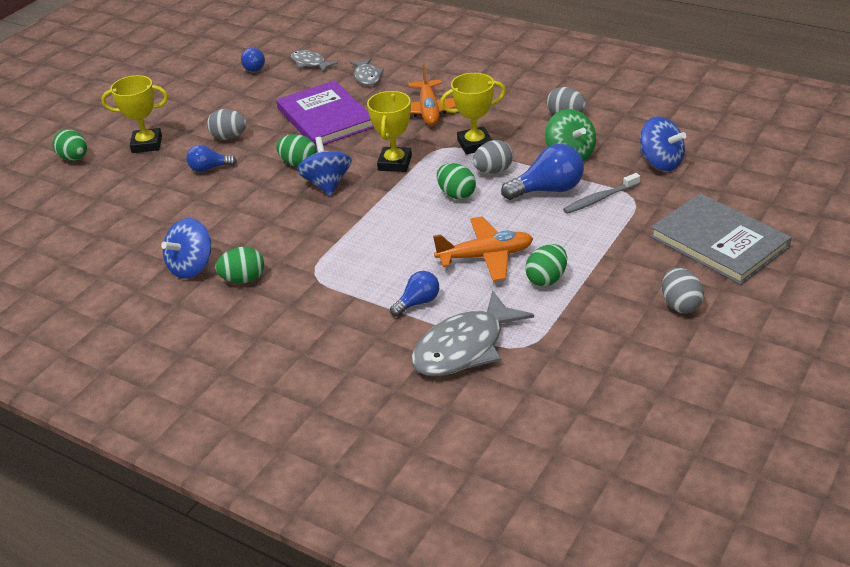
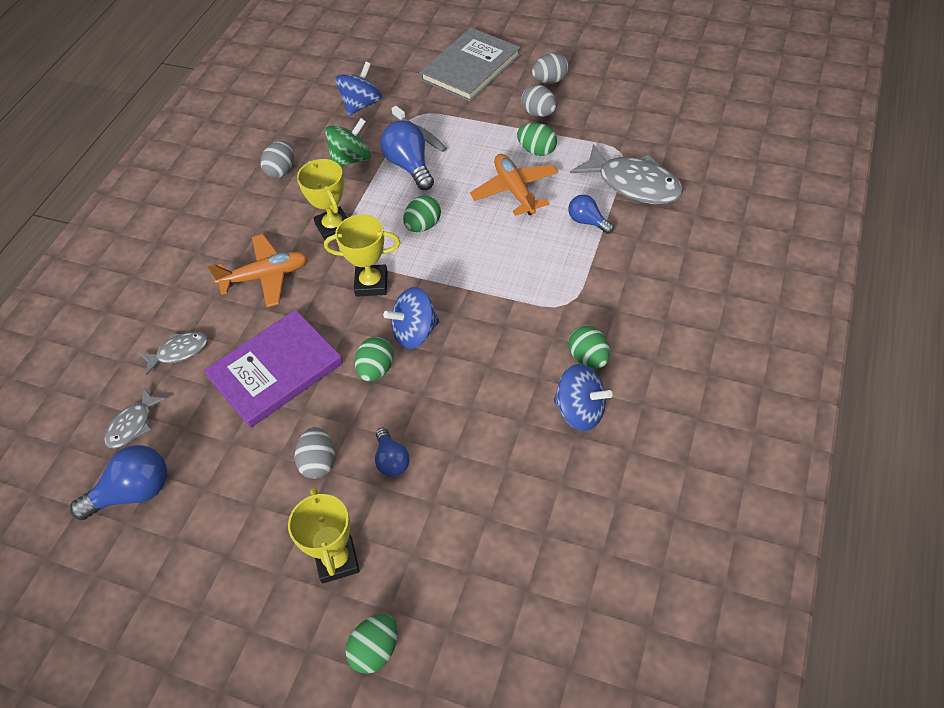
camera: 100 degrees left, 15 degrees up
(254, 67) = (133, 492): blue light bulb -> blue light bulb, size x1.65
(493, 171) = (381, 207): grey egg -> grey egg (539, 113)

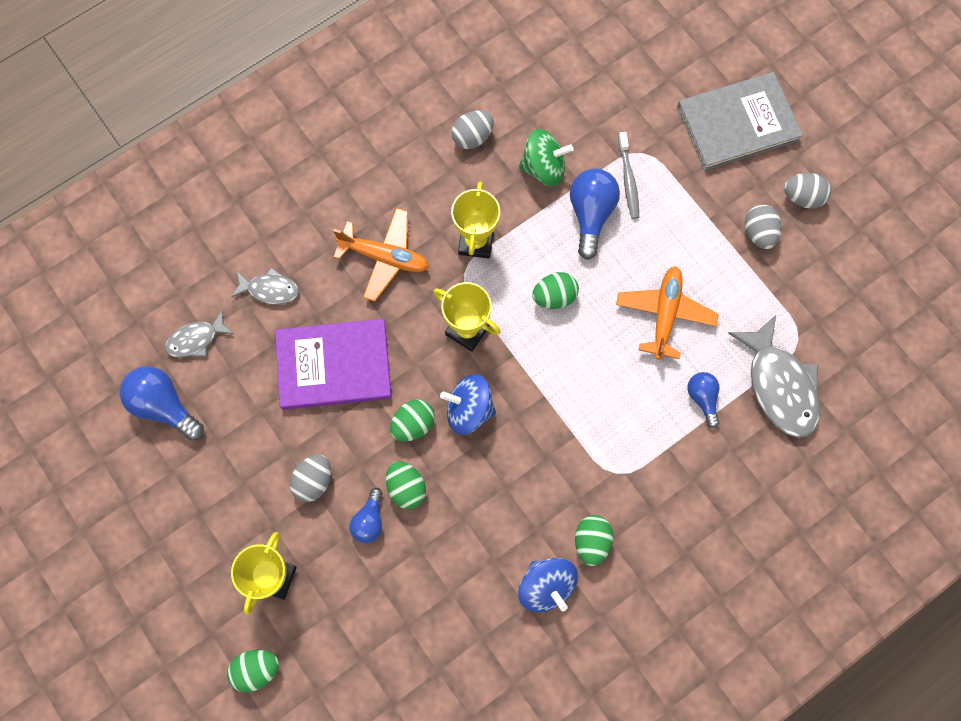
camera: 30 degrees right, 20 degrees up
(133, 492) = (164, 406): blue light bulb -> blue light bulb turned 150 degrees counterclockwise
(361, 104) = (599, 101): blue spinning top -> none
(537, 150) = (721, 280): green egg -> green egg (406, 488)

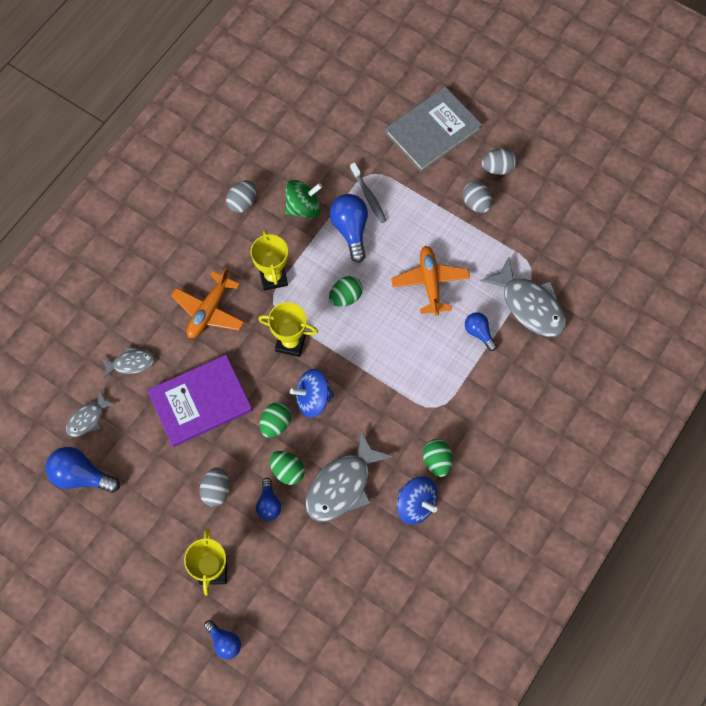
camera: 20 degrees left, 5 degrees down
(256, 669) = (224, 642): green egg -> blue light bulb
(384, 257) = (209, 311): orange plane -> orange plane turned 120 degrees clockwise
(466, 529) = (342, 485): none -> grey fish

